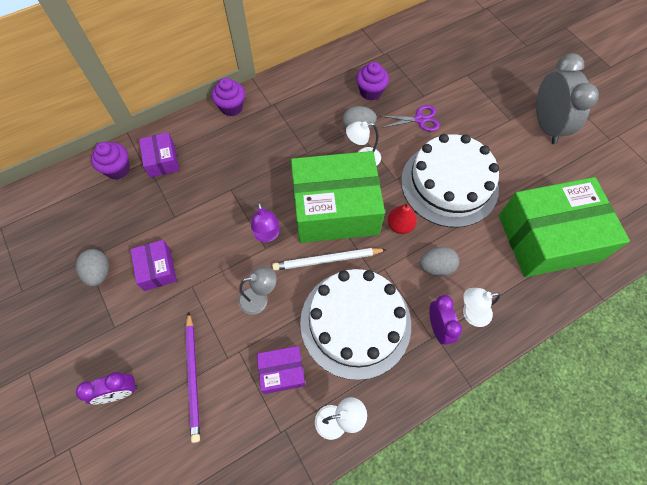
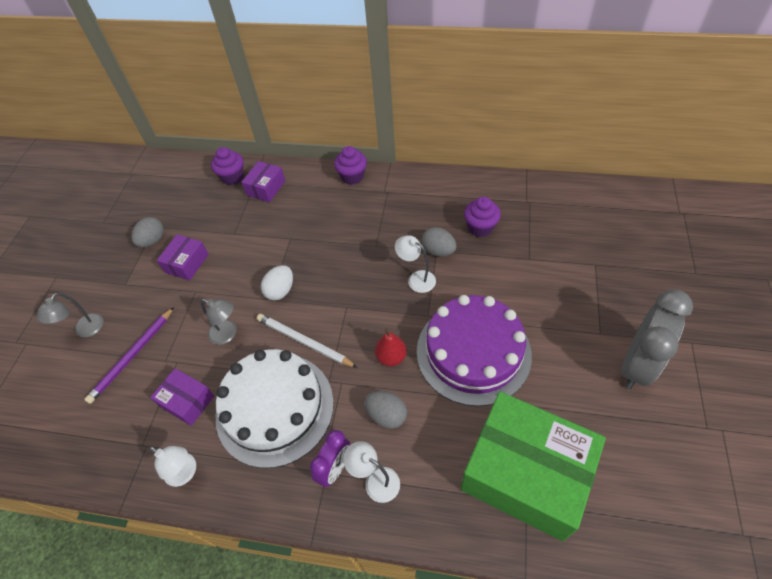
camera: 45 degrees right, 10 degrees down
(120, 392) = (85, 330): purple clock -> grey lamp
(267, 235) = (280, 291): purple lamp -> white egg
(335, 209) = (351, 305): green box -> none
(420, 119) = (503, 277): purple scissors -> none
(449, 184) = (473, 352): white cake -> purple cake

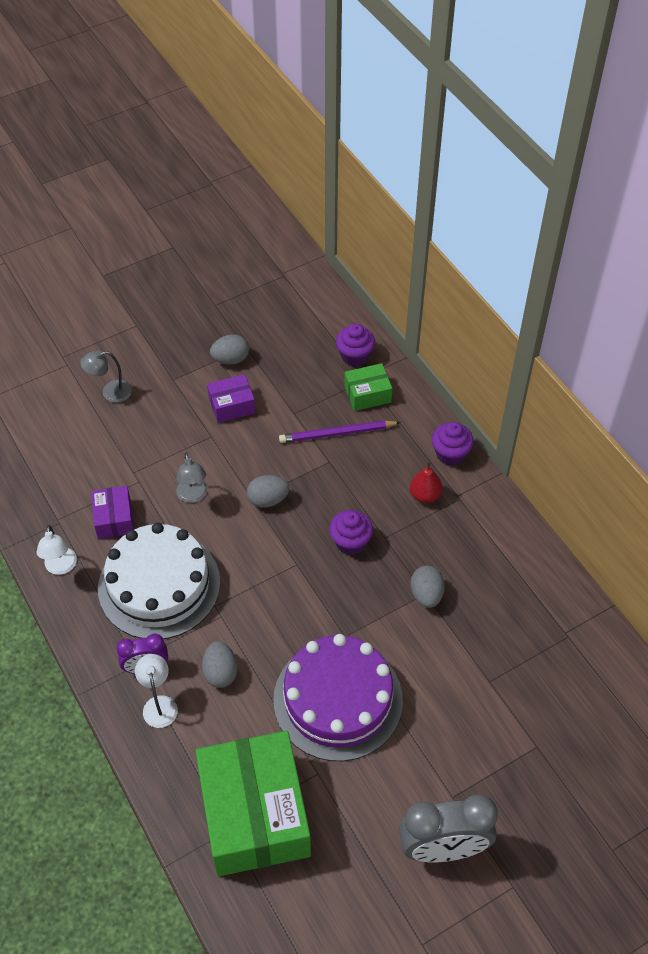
camera: 45 degrees right, 0 degrees up
(132, 356) = (118, 446): purple pencil -> purple pencil (337, 434)
(266, 188) = (367, 394): purple box -> green box
(280, 291) = (268, 500): white egg -> grey egg
(304, 342) = (234, 558): white pencil -> none
(391, 357) = (277, 636): red pear -> red pear (425, 495)
(416, 279) = (377, 598): white lamp -> none
(480, 227) = (489, 612): purple cupcake -> purple cupcake (350, 542)

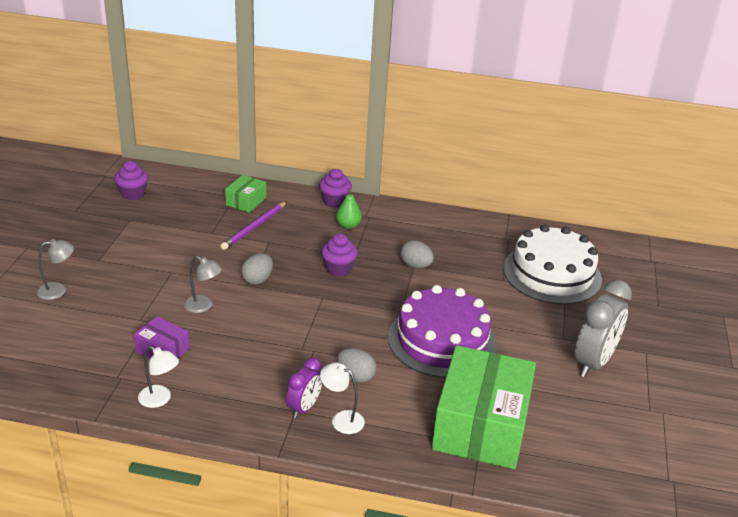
camera: 50 degrees left, 20 degrees down
(110, 392) = (58, 290): grey lamp -> grey lamp turned 135 degrees counterclockwise
(159, 585) = (248, 362): white cake -> white cake (552, 274)
(230, 359) = (128, 230): grey egg -> none
(232, 405) = (163, 250): purple box -> none
(254, 813) = (481, 425): green box -> green box turned 75 degrees clockwise
(355, 356) = (211, 189): purple cupcake -> purple cupcake (133, 194)
(425, 495) = (348, 225): red pear -> green pear

